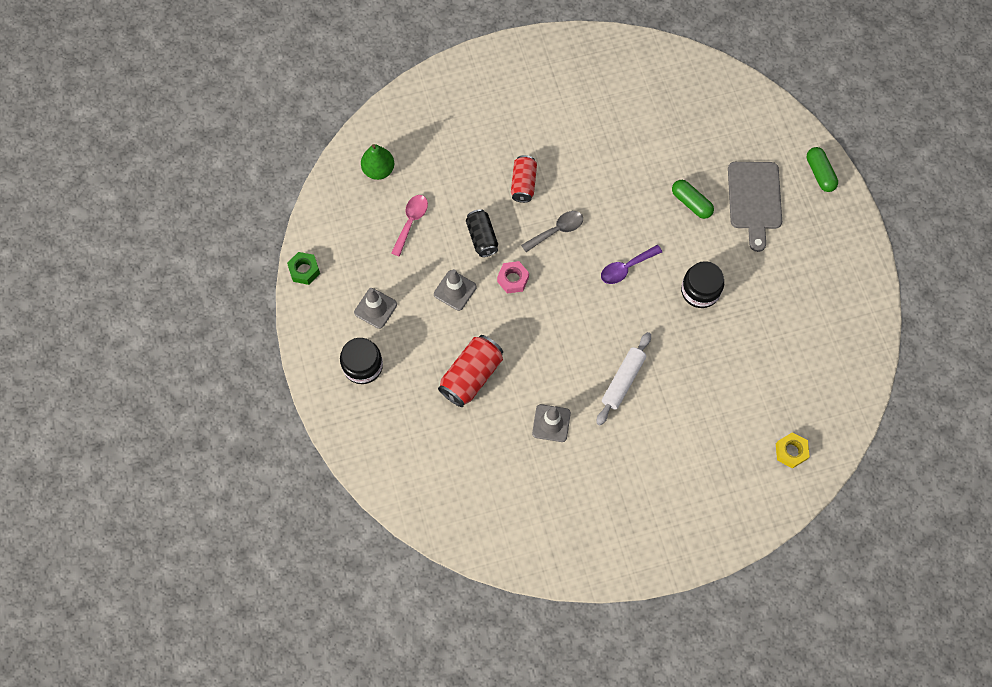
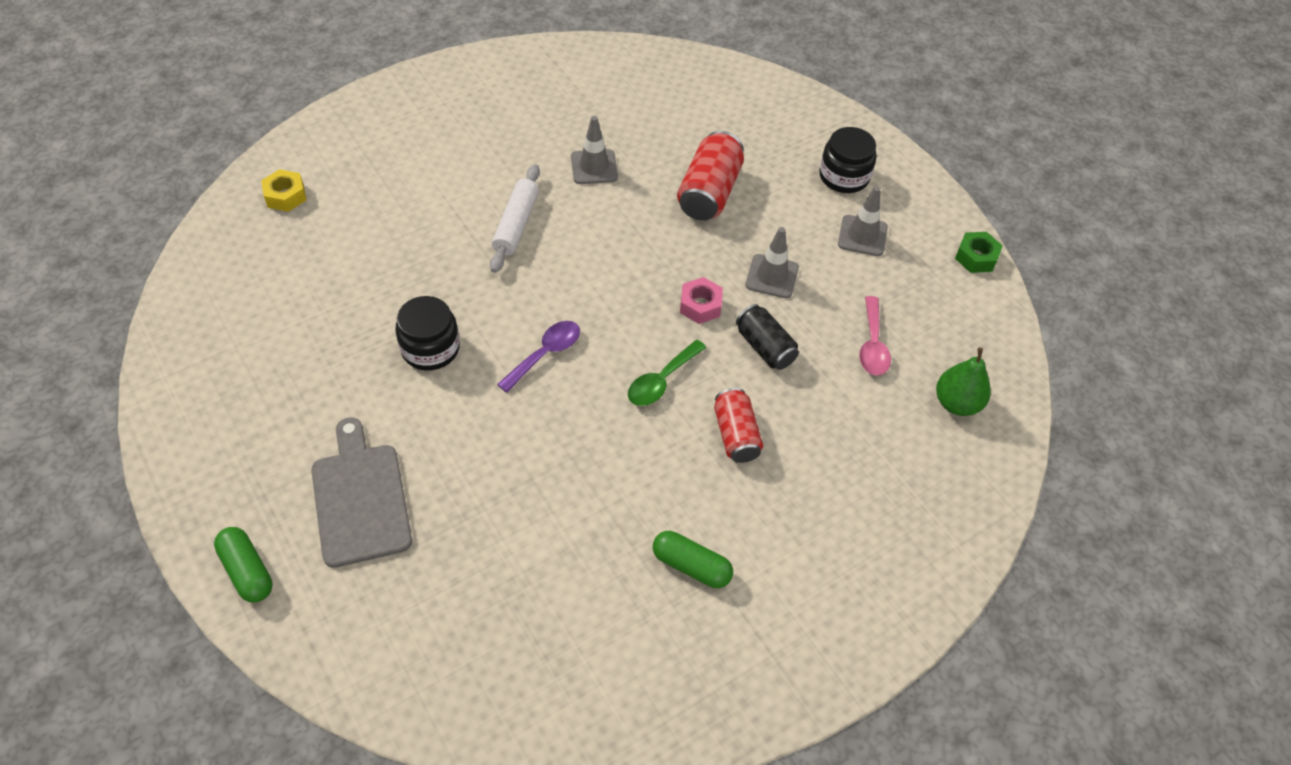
camera: 160 degrees right, 15 degrees down
(556, 231) = (661, 380): grey spoon -> green spoon
(691, 203) = (465, 468): green capsule -> green capsule (691, 566)

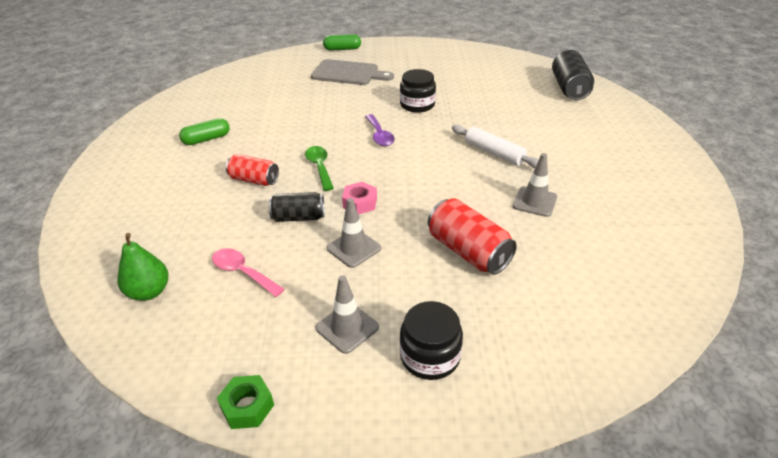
camera: 125 degrees right, 15 degrees down
(285, 196) = (569, 88): yellow nut -> black can

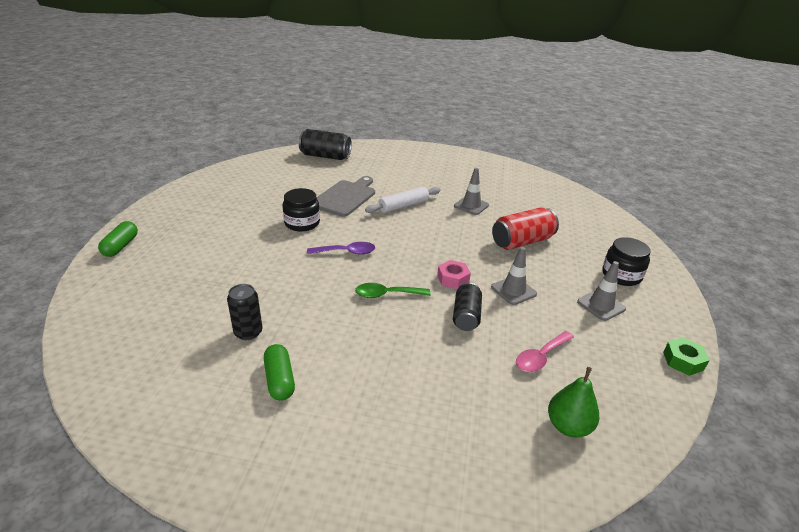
camera: 80 degrees left, 5 degrees down
(254, 180) = (392, 341): red can -> none
(255, 117) = (248, 332): none -> black can
(348, 73) = (194, 251): grey cutting board -> grey cutting board (345, 197)

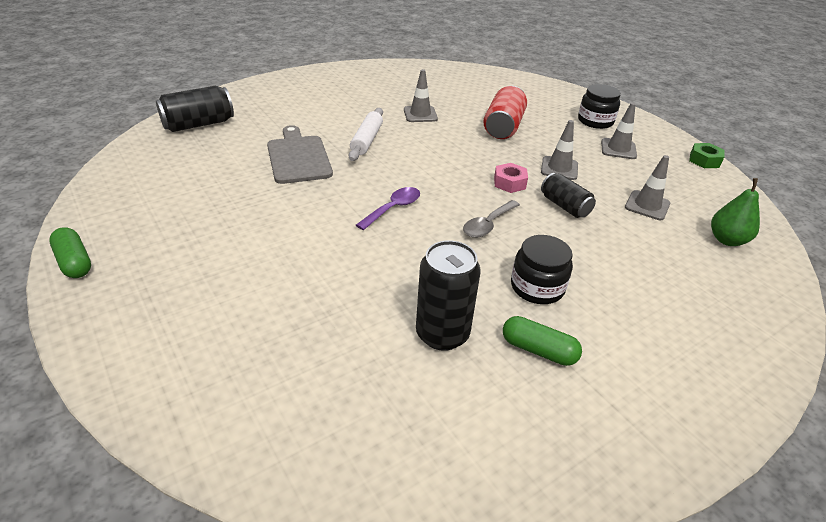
camera: 45 degrees left, 5 degrees up
(121, 246) = (122, 354): green capsule -> green capsule (74, 262)
(248, 332) = (442, 334): black can -> black can, size x1.51
(302, 223) = (301, 204): black jar -> black jar (537, 287)
(387, 294) = (488, 224): green spoon -> grey spoon
(541, 357) = (647, 205): pink spoon -> grey traffic cone

